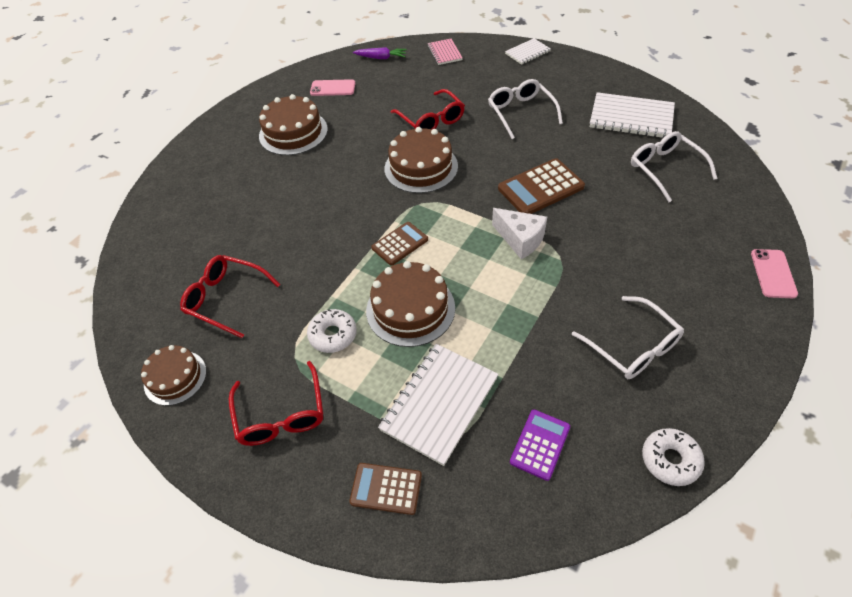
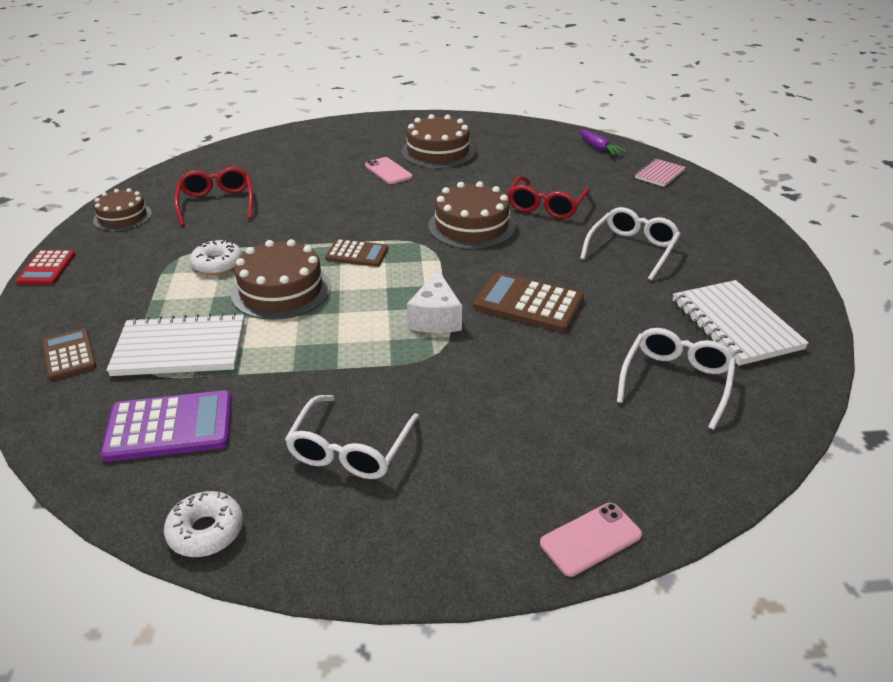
camera: 50 degrees right, 15 degrees down
(215, 469) = (47, 268): none -> red calculator
(281, 415) = (115, 275): red glasses -> none
(333, 88) = (520, 144): pink phone -> pink phone (388, 171)
(527, 53) = (741, 217): white notebook -> none
(540, 444) = (170, 427): purple calculator -> purple calculator, size x1.58

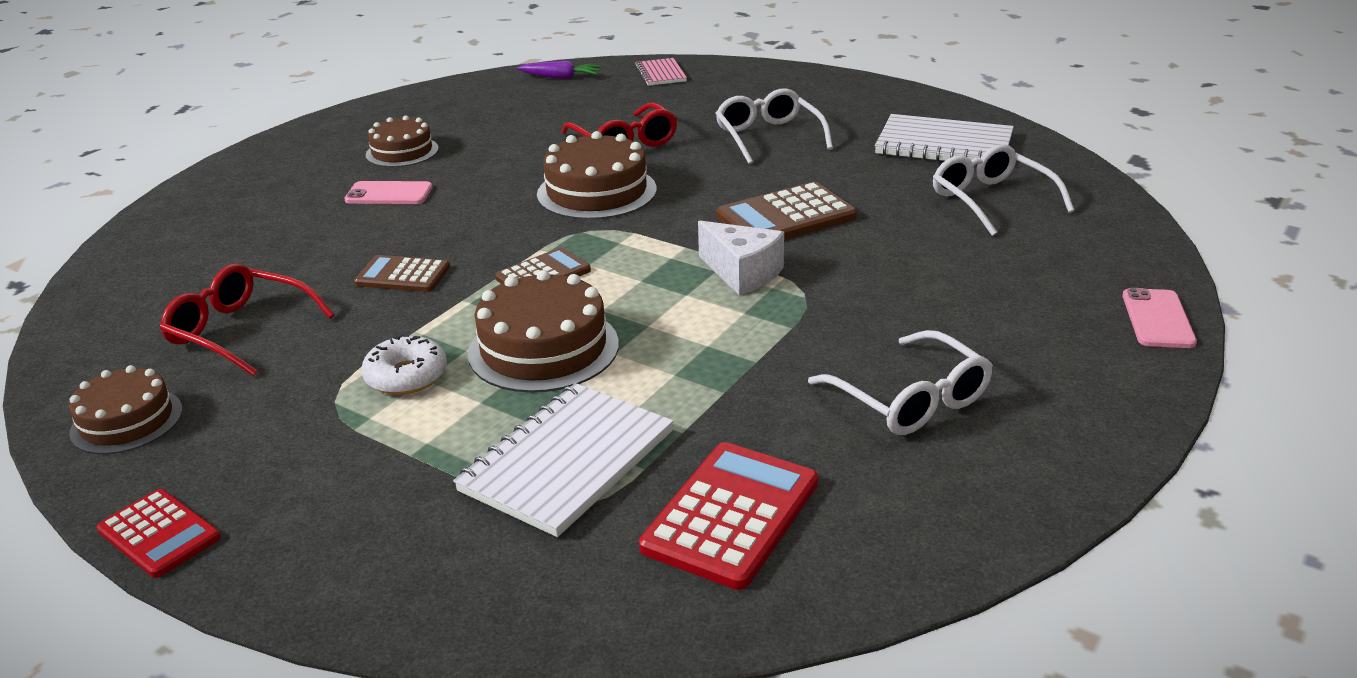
camera: 50 degrees left, 5 degrees down
(69, 355) = (450, 565): brown calculator -> brown calculator (402, 275)
(170, 427) = (731, 515): purple calculator -> red calculator
(206, 531) = (957, 539): white donut -> none
(438, 152) = (402, 152): brown cake -> brown cake, size x0.65

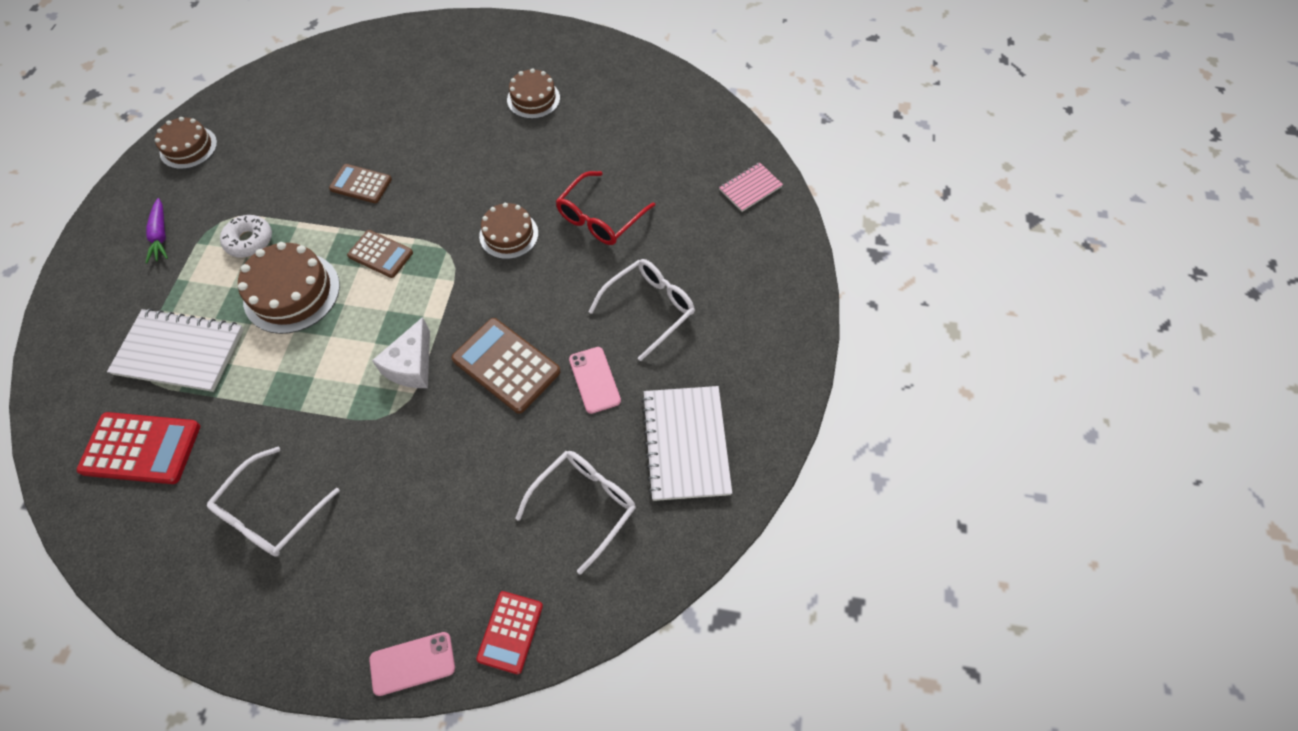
camera: 65 degrees right, 30 degrees up
(159, 534) = (102, 213): red calculator -> red calculator (510, 632)
(239, 331) = (281, 143): red glasses -> none
(389, 194) = (467, 124): pink phone -> pink phone (594, 380)
(402, 275) = (361, 184): brown calculator -> brown calculator turned 60 degrees counterclockwise
(560, 77) = (710, 126): purple carrot -> purple carrot (161, 235)
(596, 192) = (509, 234): brown cake -> brown cake, size x0.65

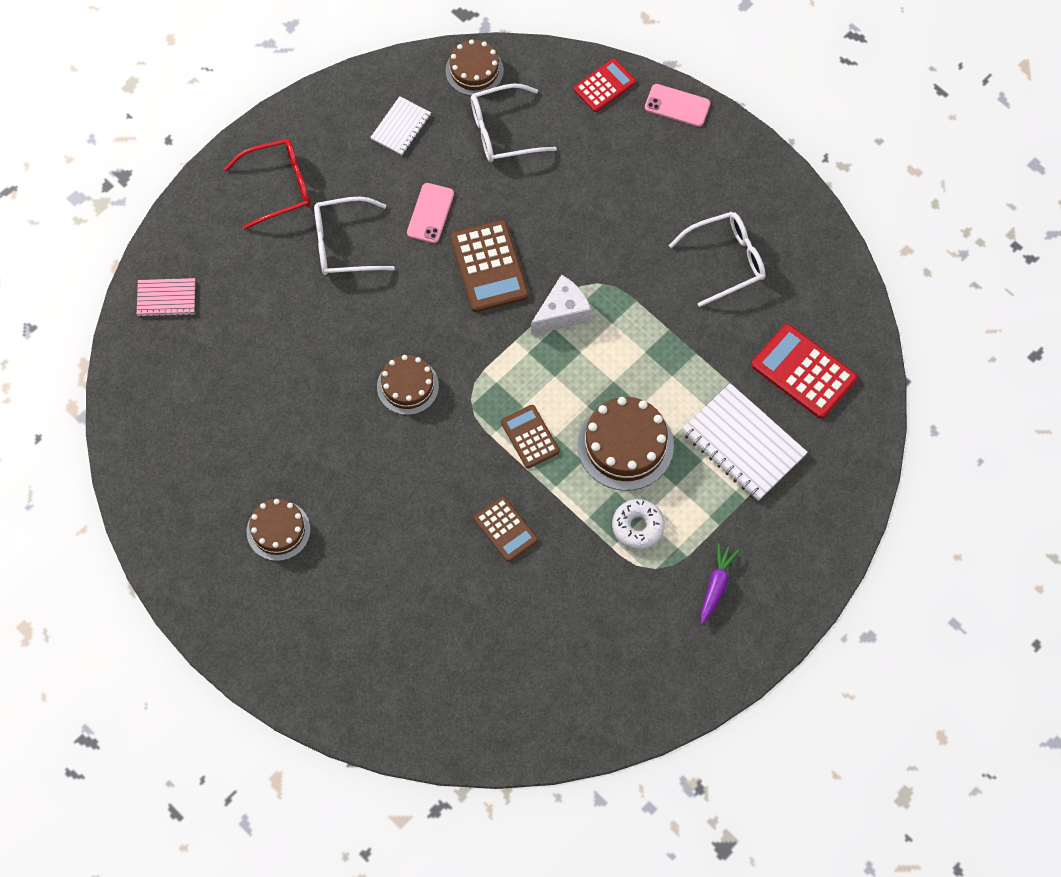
camera: 145 degrees left, 5 degrees up
(188, 147) = (649, 689): brown cake -> brown cake (474, 70)
(599, 218) = (319, 352): red glasses -> red glasses (279, 186)
(686, 444) = (401, 127): white notebook -> white notebook, size x0.56

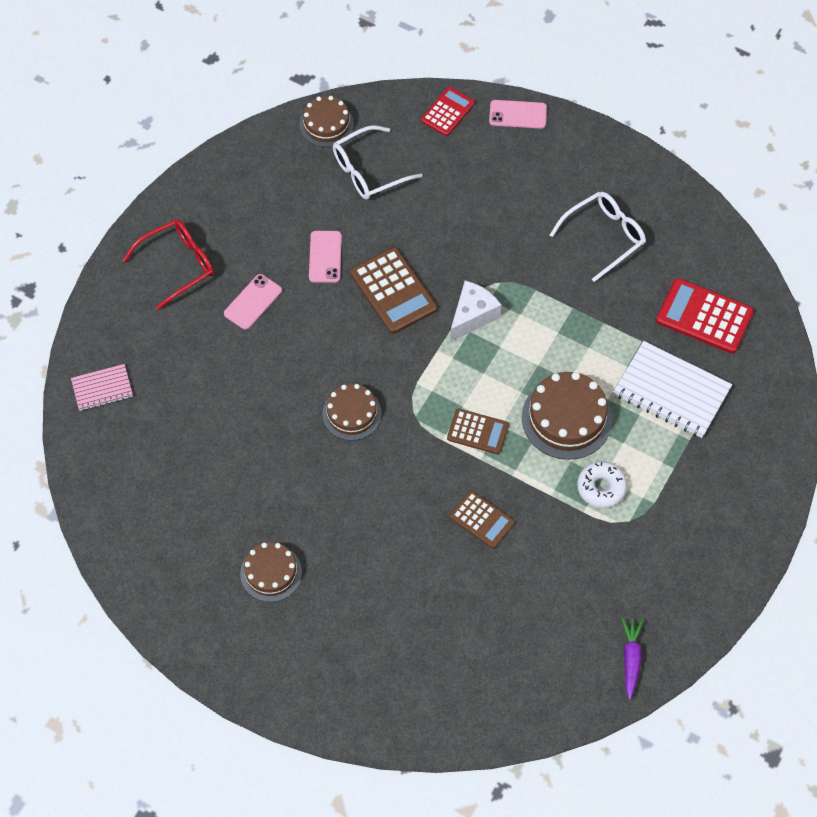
camera: 15 degrees left, 5 degrees down
(343, 244) = (253, 302): white glasses -> pink phone
(401, 127) = (274, 188): white notebook -> none
(530, 437) = (478, 432): brown calculator -> brown calculator turned 150 degrees clockwise
(716, 586) = (688, 522): purple carrot -> purple carrot (631, 659)

